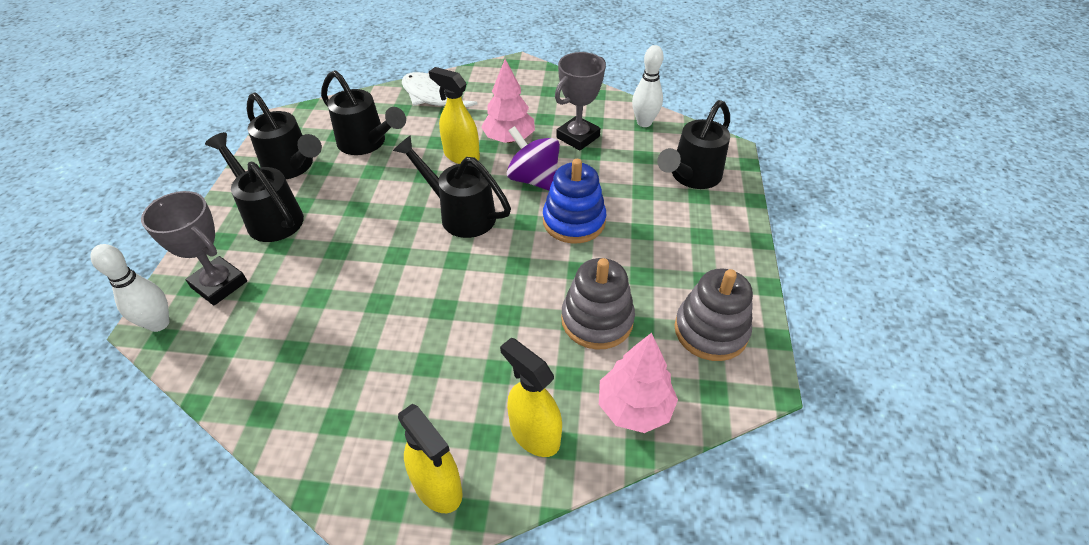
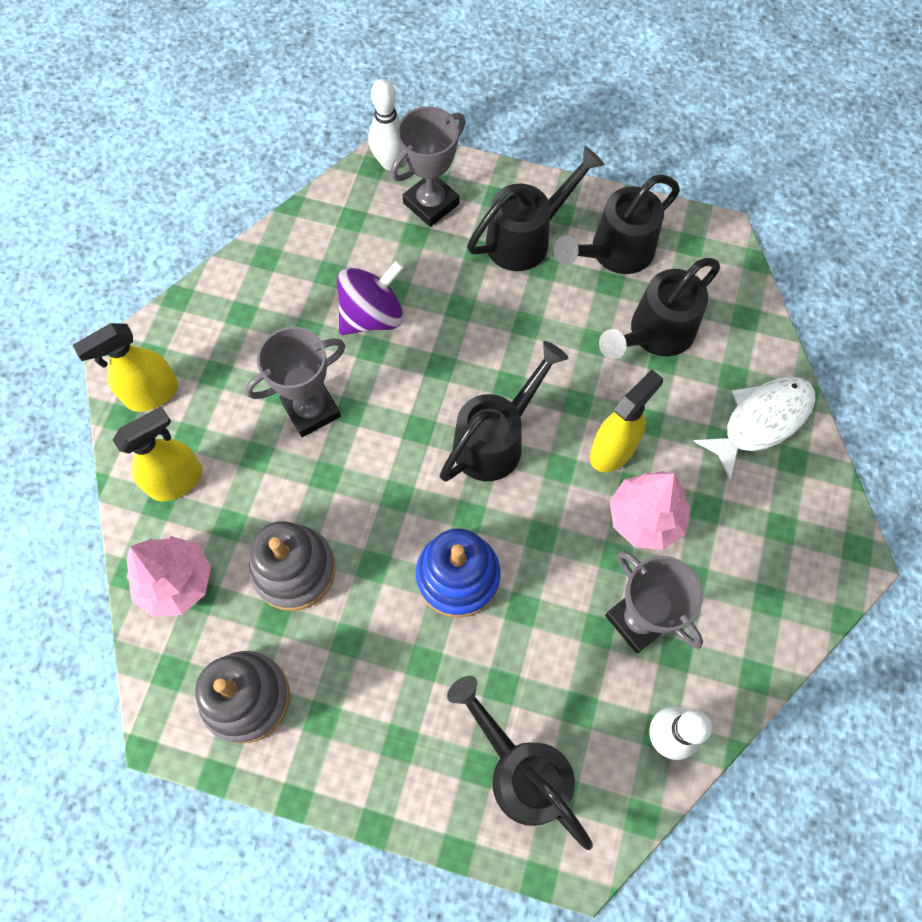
camera: 100 degrees right, 20 degrees up
(445, 337) = (311, 410): none -> grey trophy
(534, 179) = (549, 539): purple spinning top -> purple spinning top (372, 316)

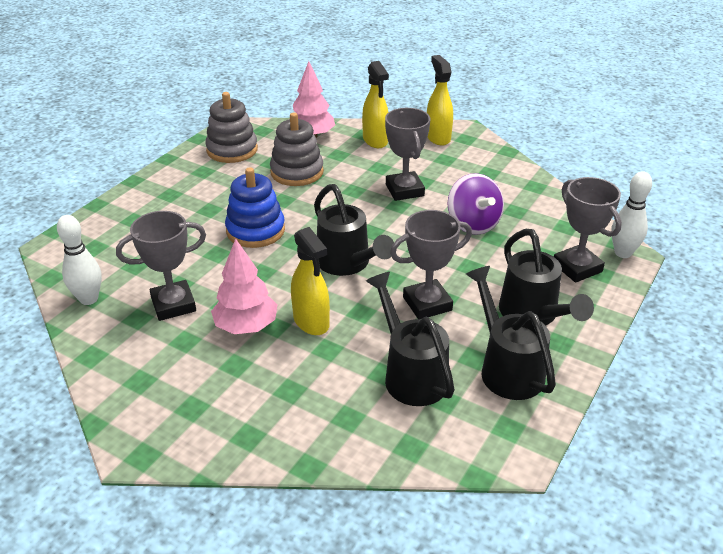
camera: 105 degrees right, 30 degrees down
(521, 771) = (118, 234): black watering can -> none
(541, 339) = (427, 304): none -> grey trophy
(761, 421) = (295, 424): white fish -> none

